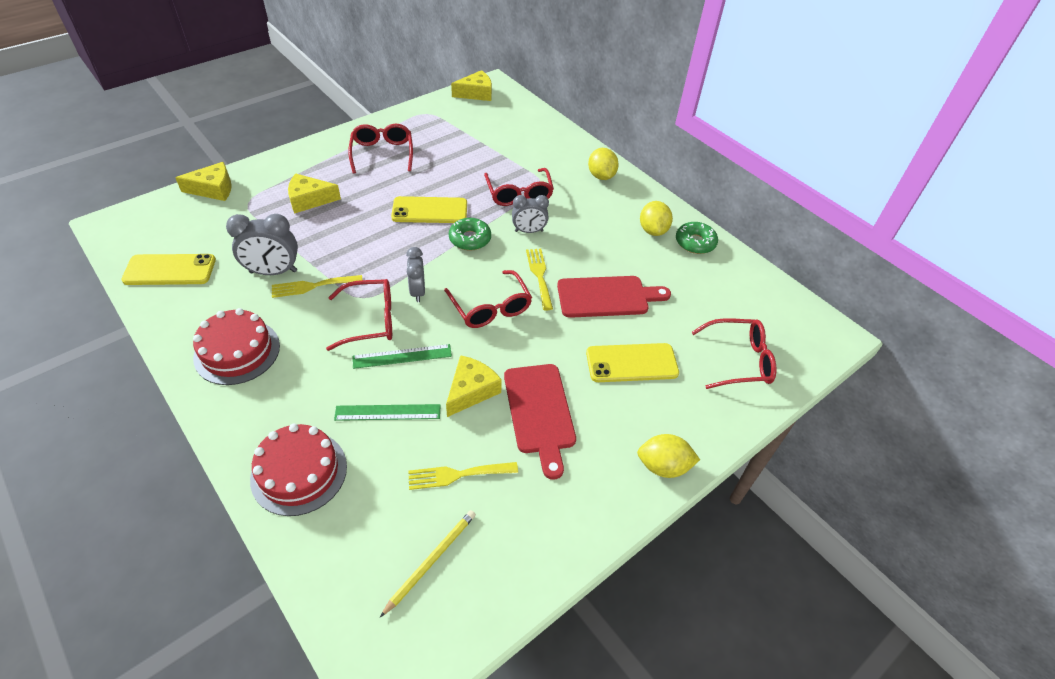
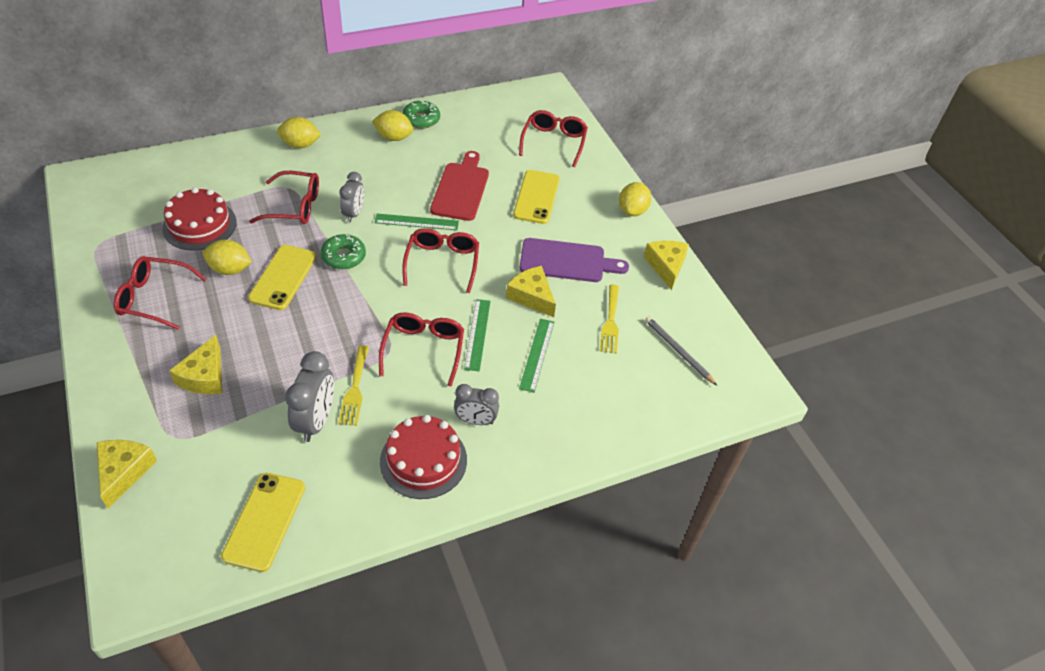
camera: 75 degrees left, 0 degrees up
(299, 472) = (581, 423): red cake -> red cake (199, 225)
(417, 291) = (400, 309): grey clock -> grey clock (475, 420)
(427, 180) = (230, 269): none -> yellow lemon
(431, 561) = (678, 351): yellow pencil -> grey pencil
(476, 93) = (87, 195): yellow cheese -> yellow cheese (666, 266)
(490, 307) = (442, 263): red glasses -> red glasses turned 75 degrees counterclockwise
(539, 275) = (416, 222): yellow fork -> green ruler
(540, 412) = (566, 261): red cutting board -> purple cutting board

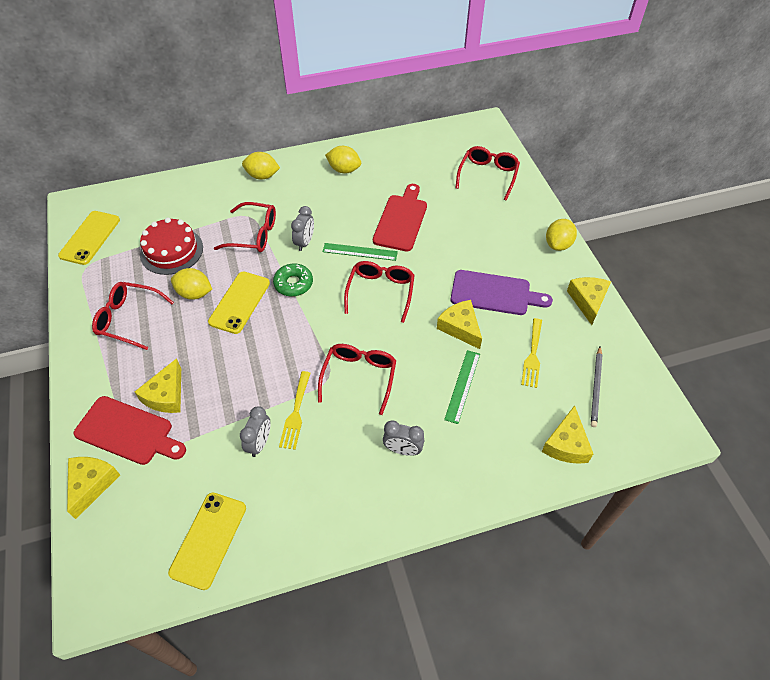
camera: 10 degrees right, 5 degrees up
(162, 416) = (128, 432): none -> red cutting board
(316, 421) = (259, 443): grey clock -> grey clock, size x0.66
(421, 119) = (369, 152): green donut -> none
(423, 460) = (353, 487): red cake -> none
(477, 334) = (408, 363): green ruler -> none
(536, 197) = (469, 229): yellow phone -> yellow phone (90, 238)
(649, 407) = (566, 444): none -> yellow cheese
(678, 351) = (596, 388): grey pencil -> grey pencil turned 135 degrees counterclockwise

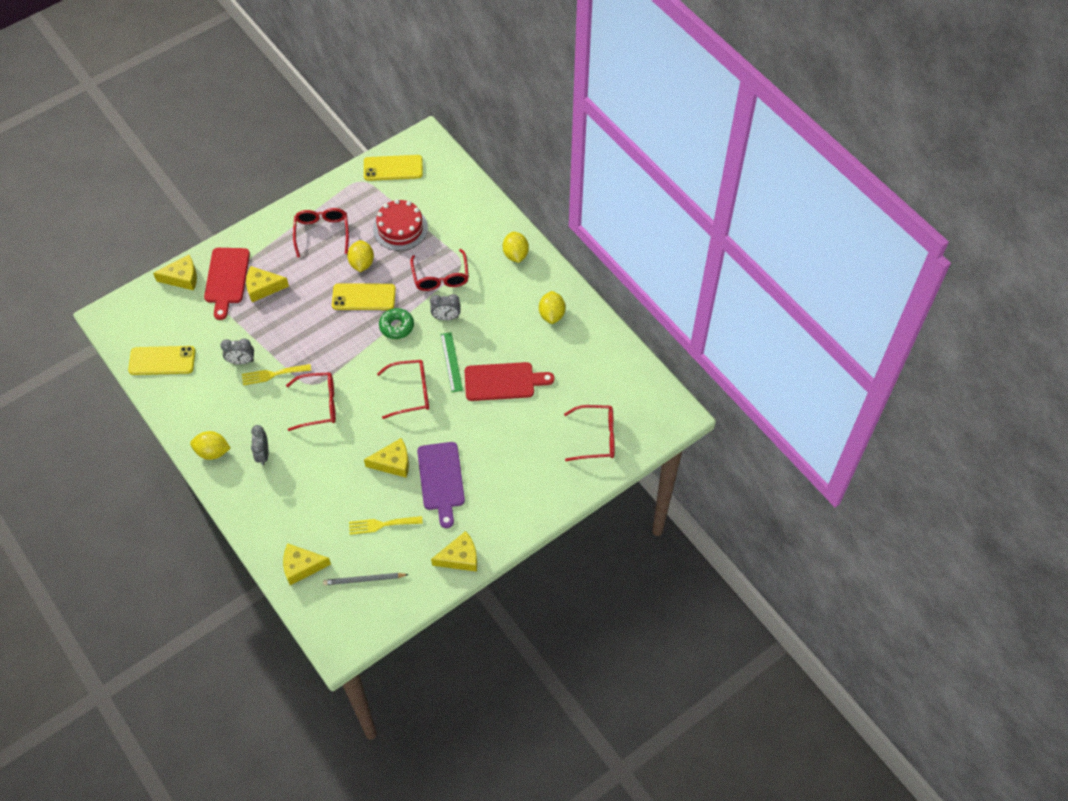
camera: 70 degrees right, 5 degrees up
(460, 328) = (393, 463): yellow cheese -> yellow cheese turned 45 degrees clockwise
(462, 386) = (334, 479): green ruler -> none
(558, 244) = (523, 519): yellow lemon -> yellow lemon (212, 452)

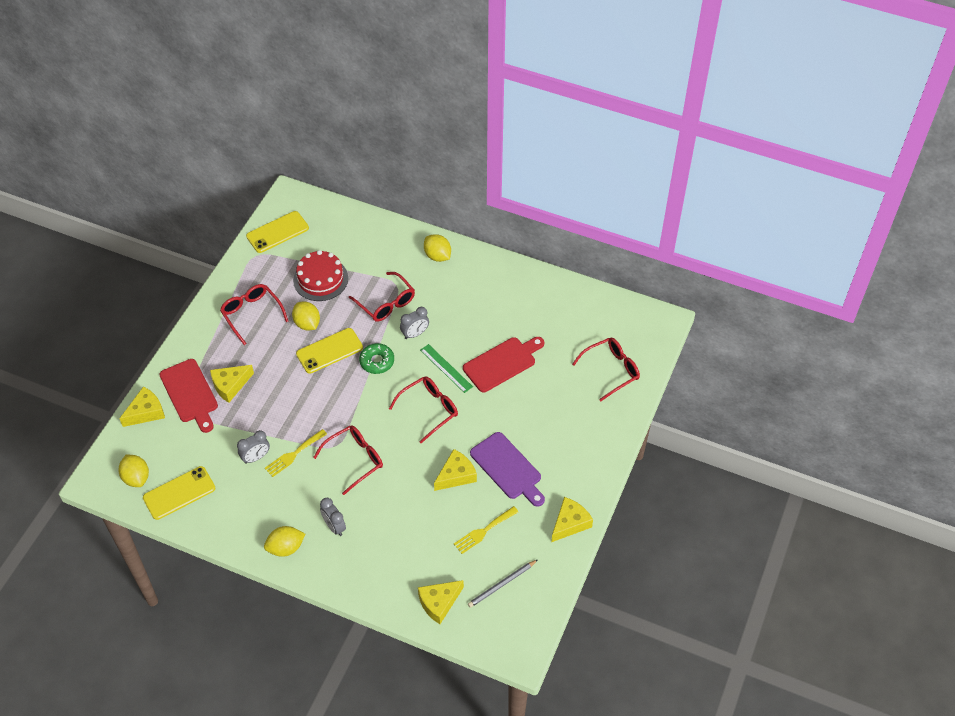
camera: 30 degrees left, 5 degrees down
(551, 314) = (503, 290): yellow lemon -> yellow lemon (136, 477)

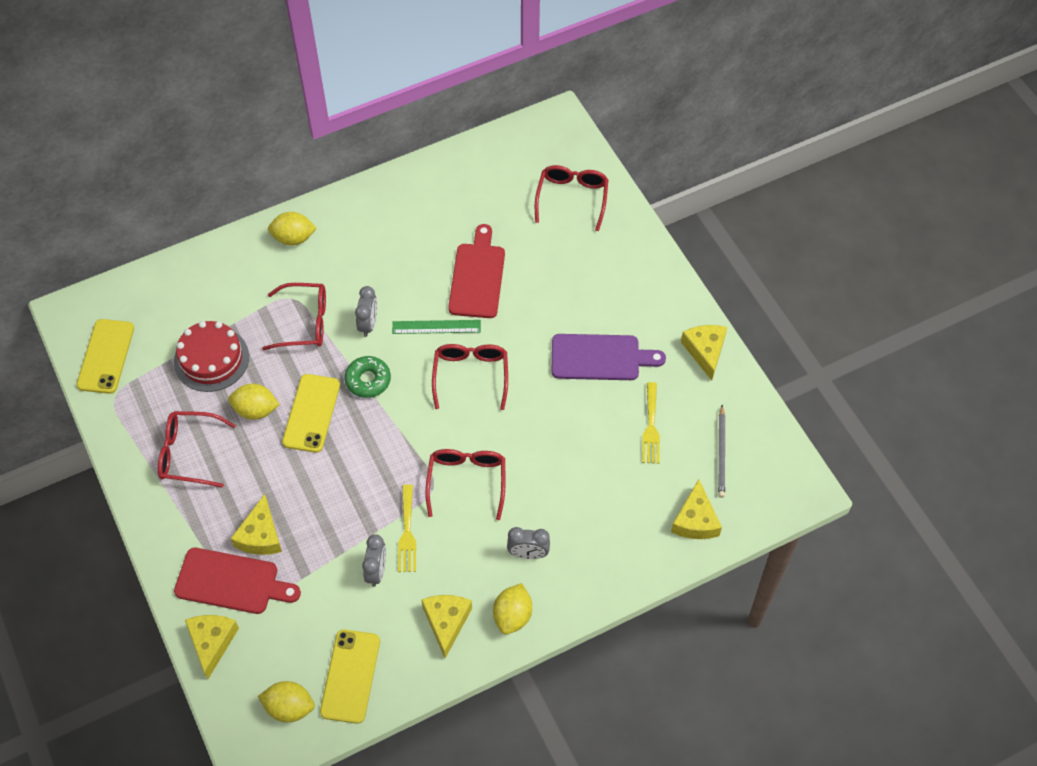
camera: 50 degrees left, 5 degrees up
(456, 475) = (568, 406): yellow cheese -> yellow cheese (446, 622)

